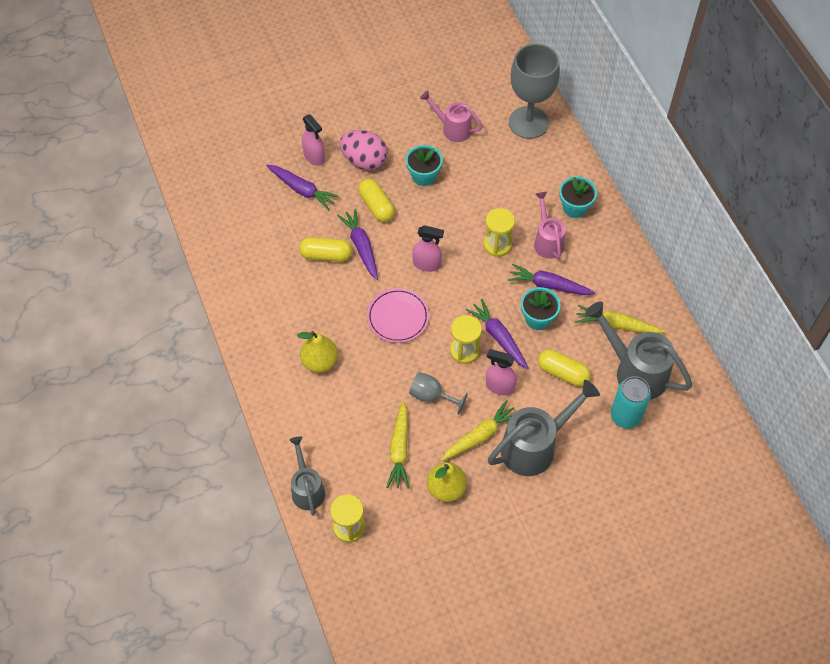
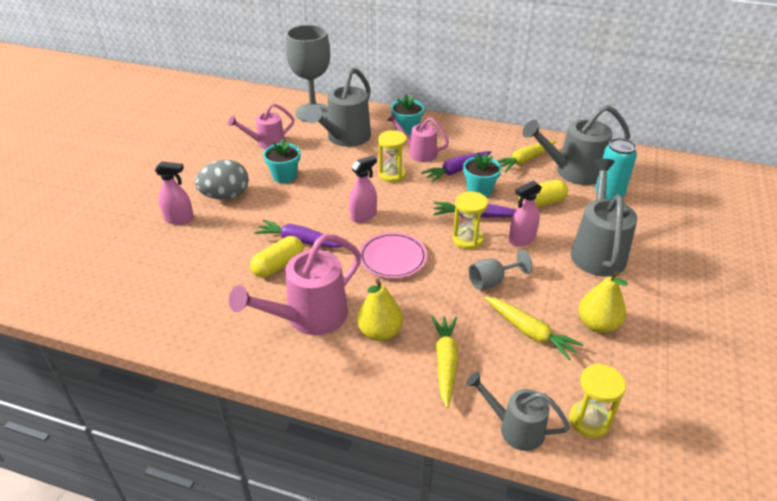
camera: 50 degrees left, 20 degrees down
(296, 311) = (308, 317): none -> pink watering can
(302, 190) = (197, 243): purple carrot -> none
(364, 160) = (225, 196): pink egg -> grey egg
(376, 206) = (274, 212): yellow capsule -> none
(480, 436) = (560, 275): yellow carrot -> yellow carrot (445, 363)
(514, 174) = (345, 138): none -> grey watering can

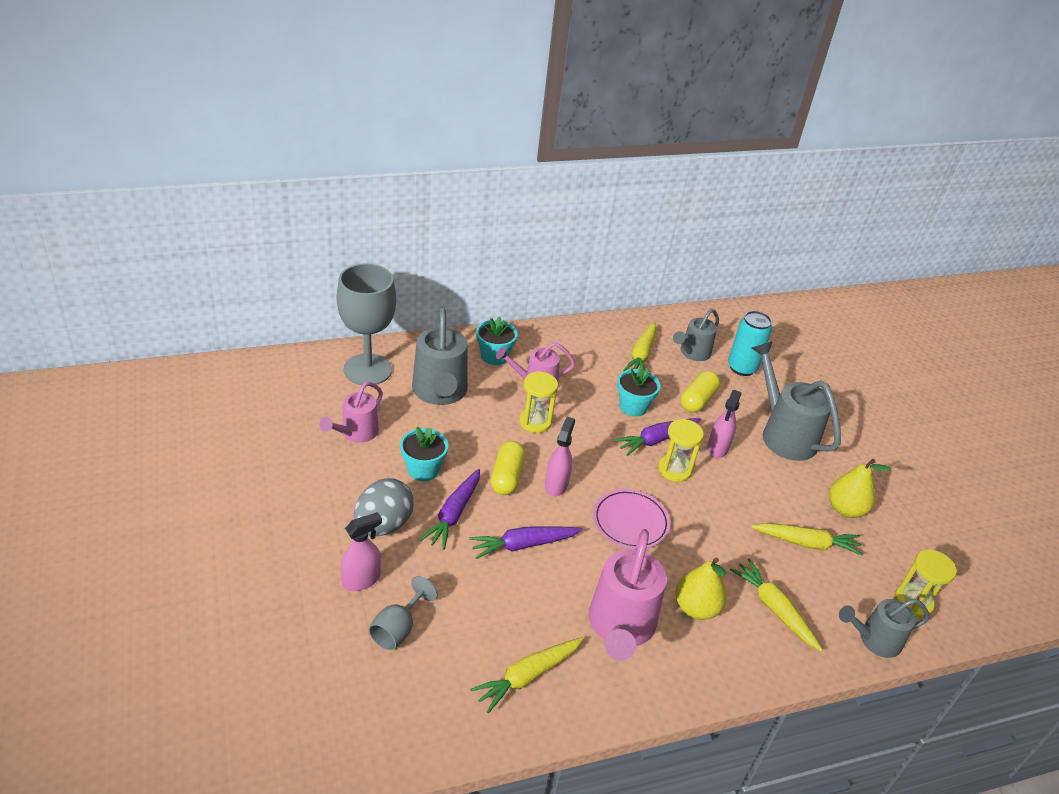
camera: 40 degrees left, 0 degrees up
(213, 315) = (527, 676): none -> yellow carrot
(278, 265) = (532, 584): yellow capsule -> yellow capsule (507, 477)
(456, 171) = (592, 392): purple carrot -> purple carrot (453, 514)
(492, 281) = (734, 506): grey goblet -> grey goblet (398, 629)
(572, 172) = (692, 353): grey watering can -> grey watering can, size x0.62

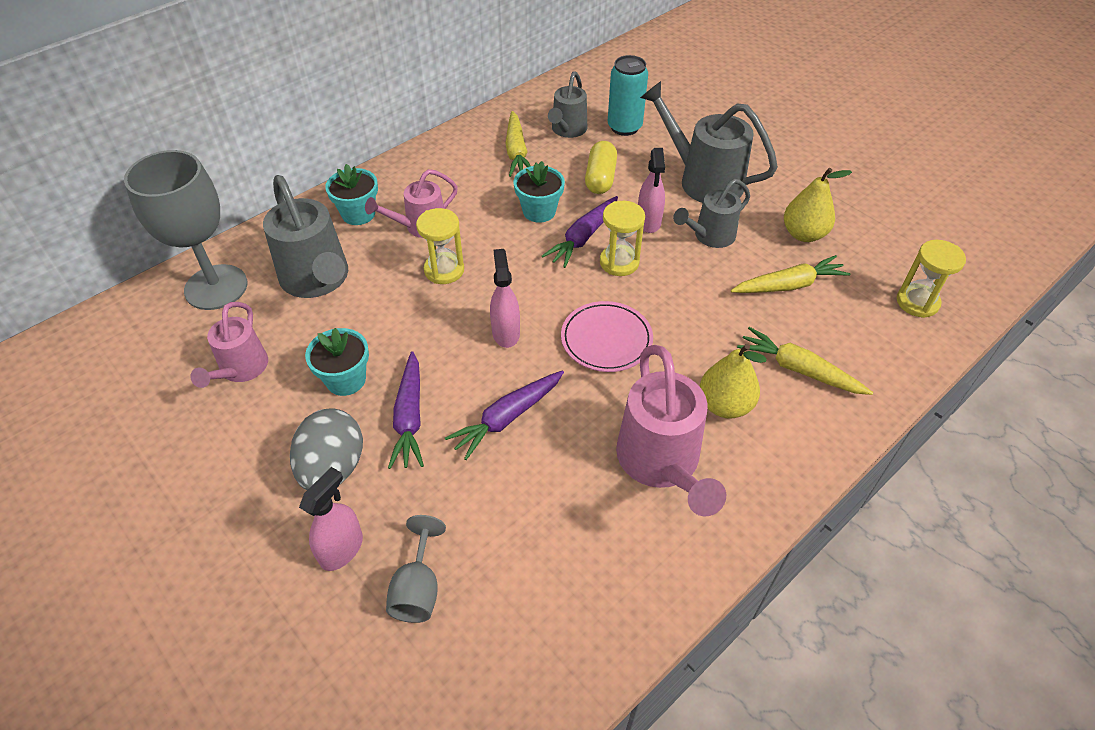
camera: 20 degrees left, 10 degrees up
(507, 477) = (446, 346): yellow capsule -> none
(527, 676) = (595, 571): yellow carrot -> none
(874, 640) = (906, 358): grey watering can -> grey watering can (709, 236)

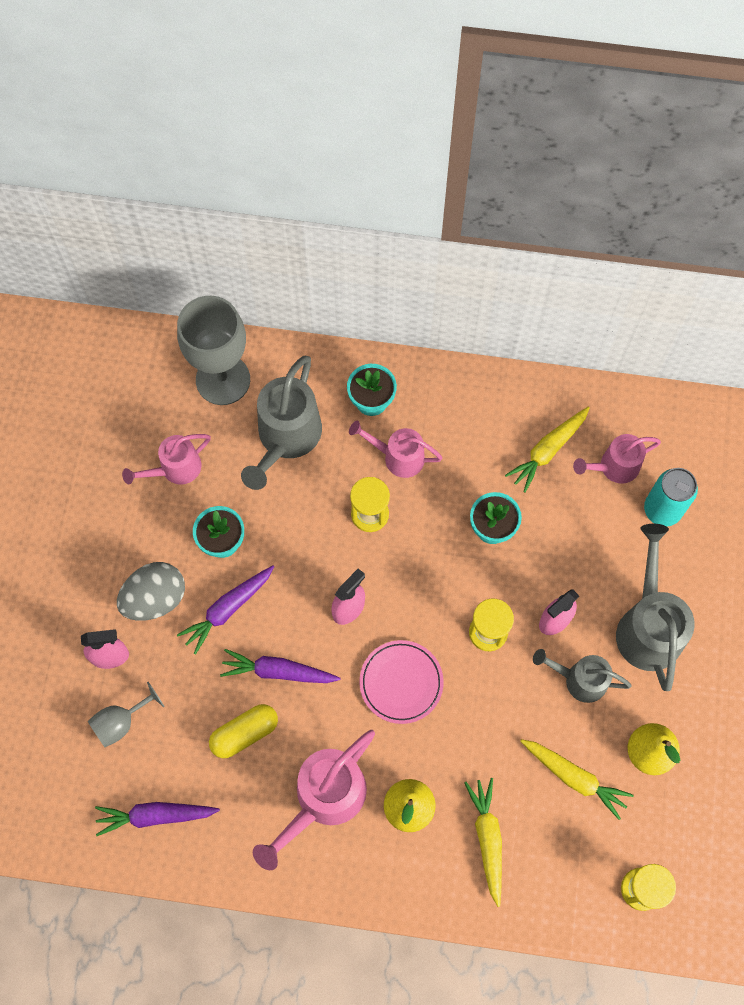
camera: 50 degrees right, 20 degrees up
(567, 130) = (613, 467): grey watering can -> pink watering can
(583, 237) = (492, 584): purple carrot -> purple carrot (155, 816)
(600, 178) = (575, 542): yellow capsule -> yellow capsule (244, 733)

